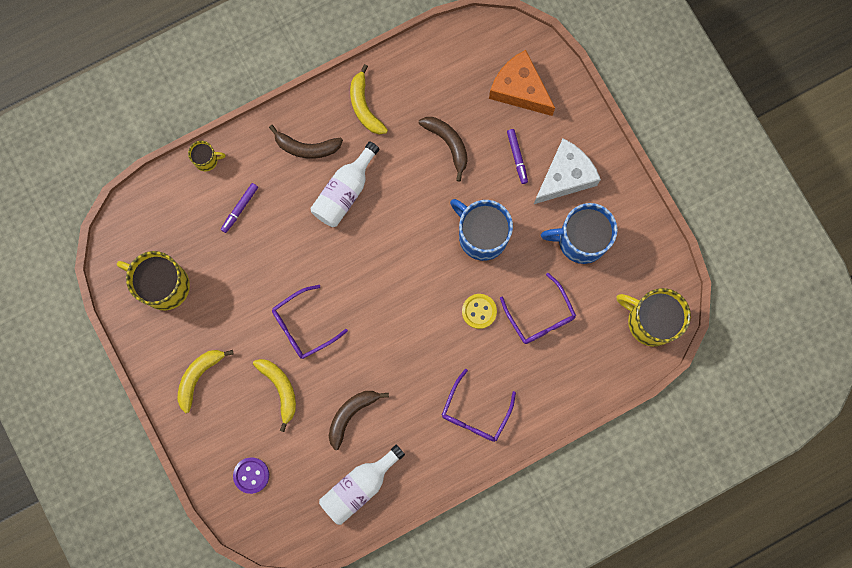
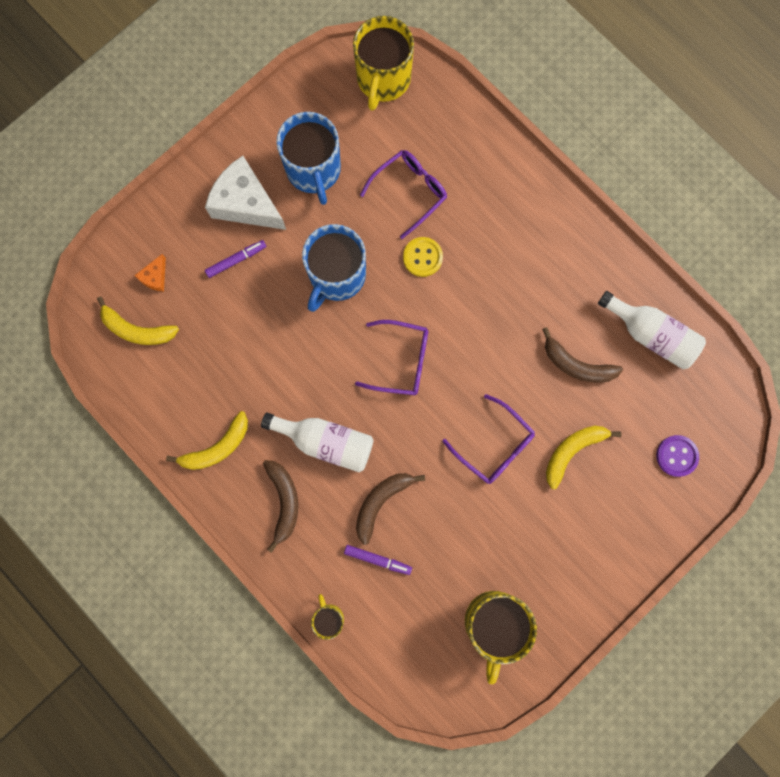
camera: 105 degrees left, 0 degrees up
(199, 376) = (586, 549): yellow banana -> yellow banana (137, 330)
(448, 144) = (239, 340): brown banana -> brown banana (381, 502)
(475, 412) = (533, 233): purple glasses -> purple glasses (400, 361)
(519, 89) = (155, 277): orange cheese -> orange cheese, size x0.45

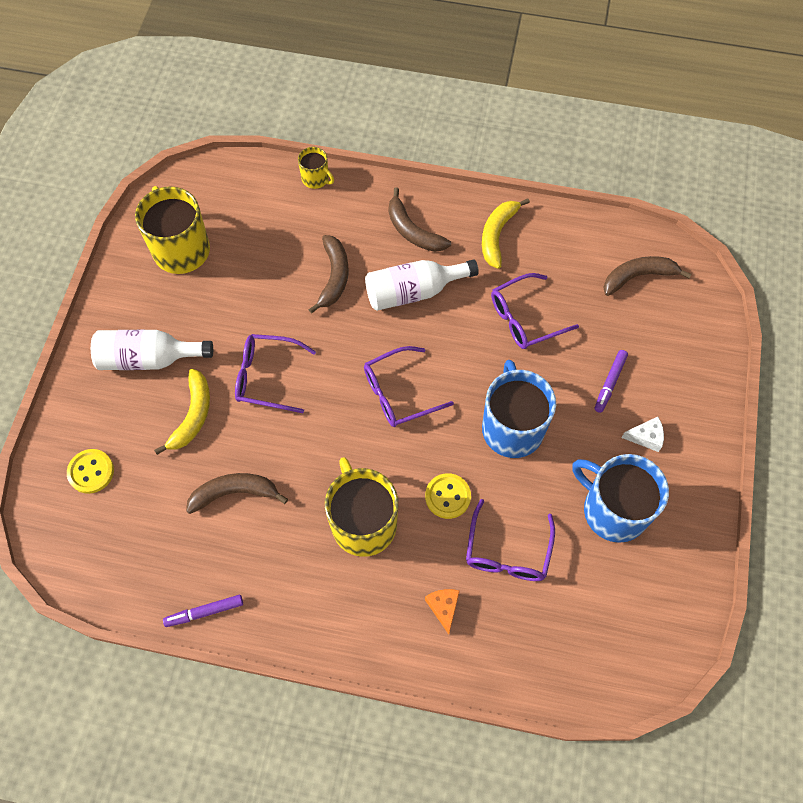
camera: 145 degrees right, 15 degrees down
(137, 330) = (638, 276): yellow banana -> brown banana
(155, 277) = (663, 325): orange cheese -> orange cheese (443, 607)
(246, 203) = (646, 437): white cheese -> white cheese, size x0.45
(255, 356) = (525, 318): none -> purple glasses
(377, 559) = (306, 237): purple marker -> purple marker (205, 612)
(383, 80) = (625, 653): yellow mug -> yellow mug (363, 523)
(651, 335) = (177, 569): white bottle -> white bottle (148, 358)
(676, 456) = (91, 472): purple button -> yellow button

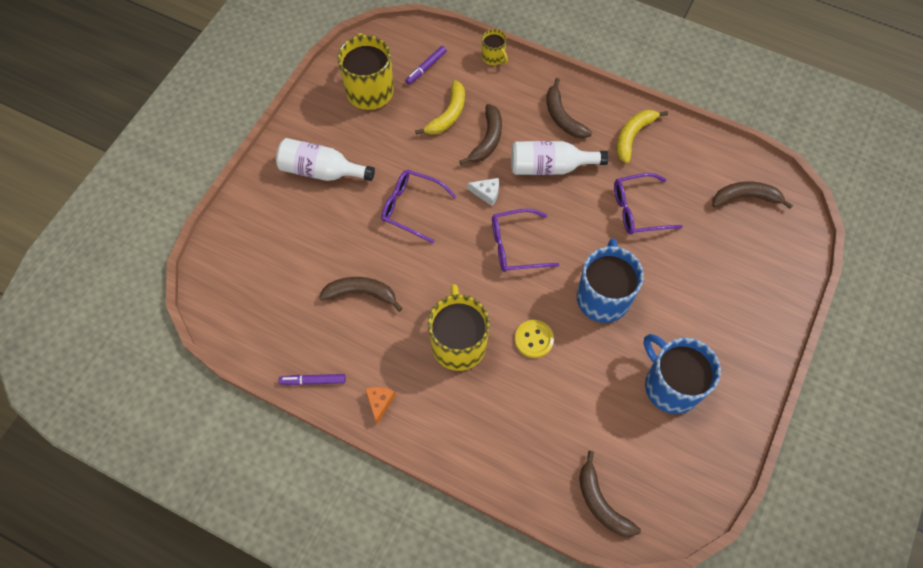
camera: 15 degrees right, 0 degrees up
(91, 472) = (253, 249): yellow button -> none
(193, 416) = (344, 224): yellow banana -> yellow banana (448, 115)
(443, 607) = (506, 428): orange cheese -> orange cheese (379, 402)
(507, 551) = (572, 396): purple glasses -> none
(572, 665) = (601, 503): none -> brown banana
(610, 383) = (696, 280): purple marker -> purple marker (426, 67)
(646, 437) = (715, 332): white cheese -> white cheese (486, 193)

